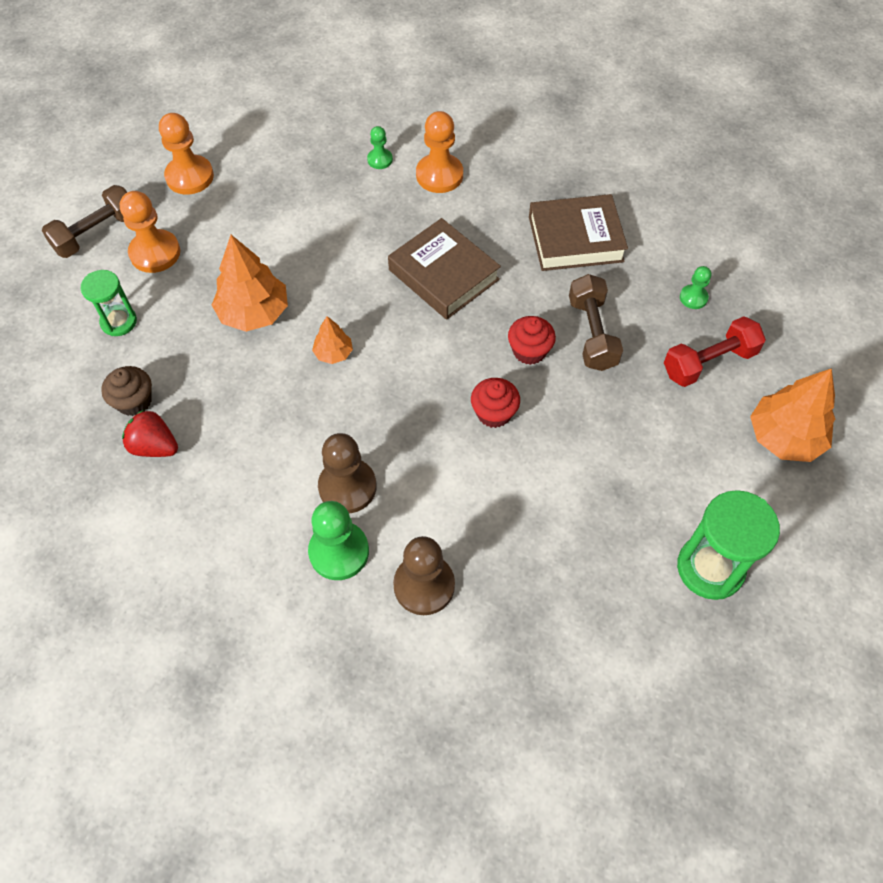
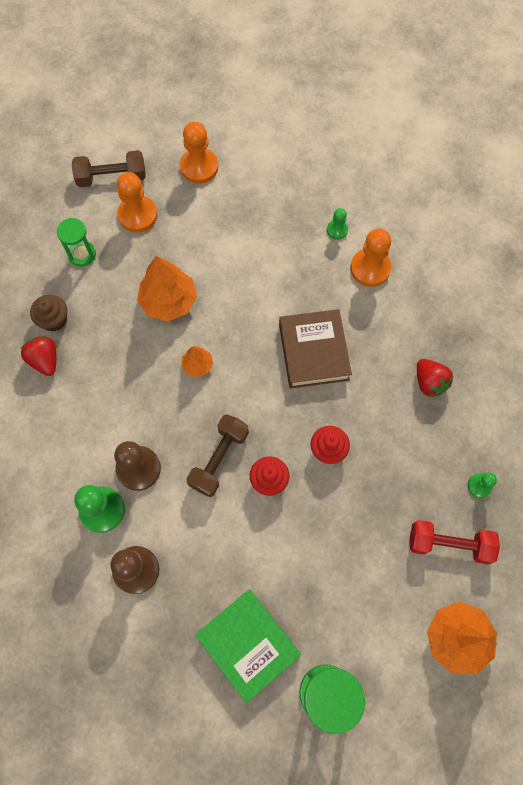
camera: 35 degrees right, 10 degrees up
(575, 239) = (429, 382): brown book -> red strawberry
(592, 333) = (382, 465): brown dumbbell -> brown dumbbell (219, 459)
(598, 577) = (248, 644): none -> green book

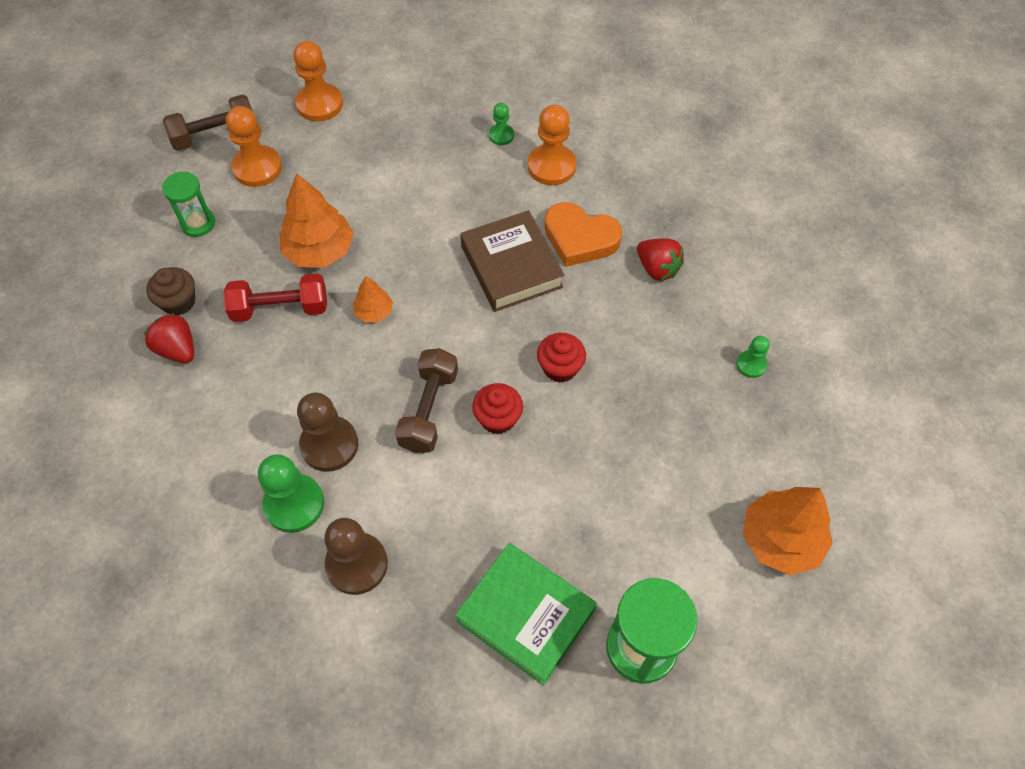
camera: 15 degrees left, 10 degrees down
(375, 340) = (580, 238): none -> orange heart
(449, 544) = (736, 436): red dumbbell -> red dumbbell (280, 308)

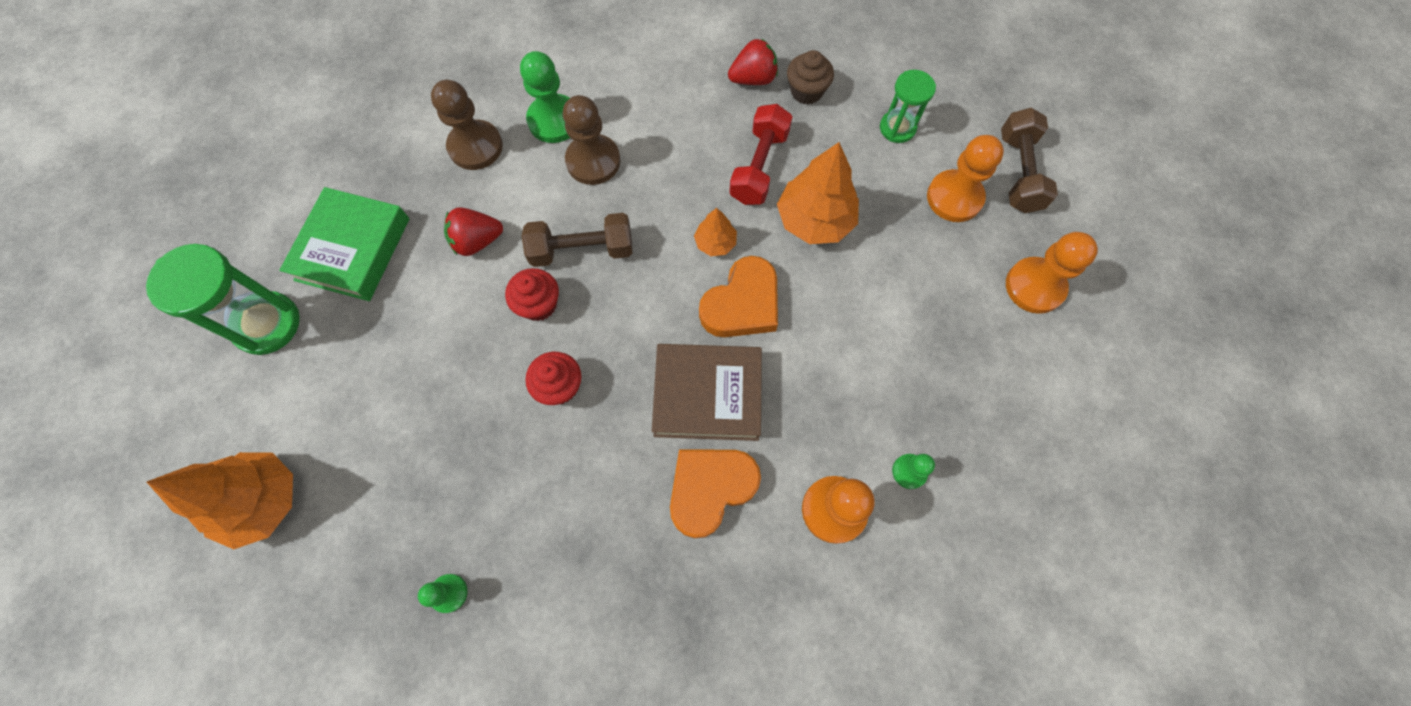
camera: 115 degrees right, 10 degrees up
(422, 272) = (742, 304): none -> orange heart
(429, 410) = (582, 250): brown dumbbell -> brown dumbbell turned 45 degrees counterclockwise
(525, 616) = (353, 249): green book -> green book turned 45 degrees counterclockwise
(657, 269) = (625, 558): red strawberry -> red strawberry (477, 241)

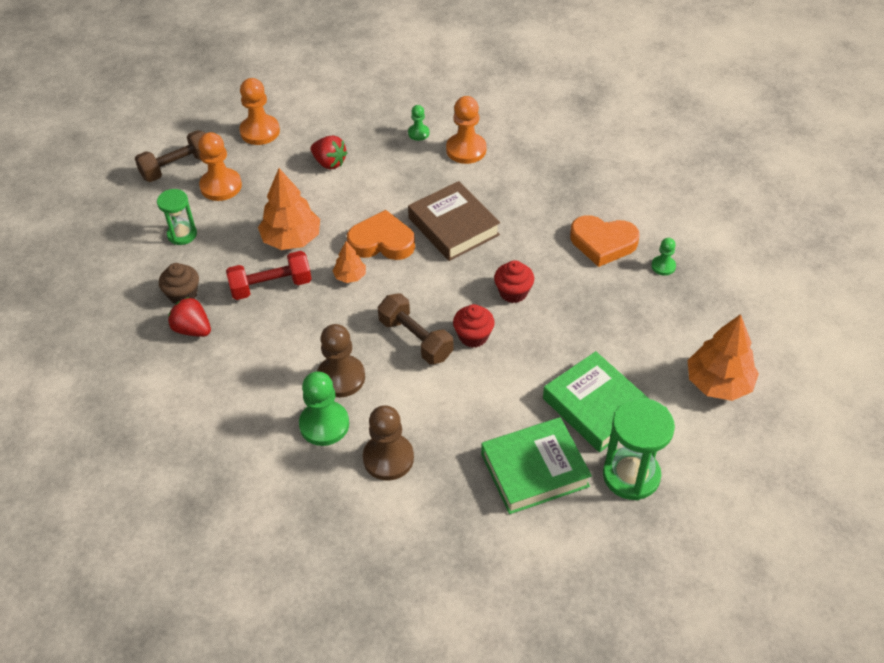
camera: 125 degrees left, 20 degrees down
(358, 354) = (596, 406): none -> green book
(477, 241) = (461, 400): red strawberry -> red strawberry (329, 163)
(710, 489) = (503, 198): orange heart -> orange heart (603, 243)

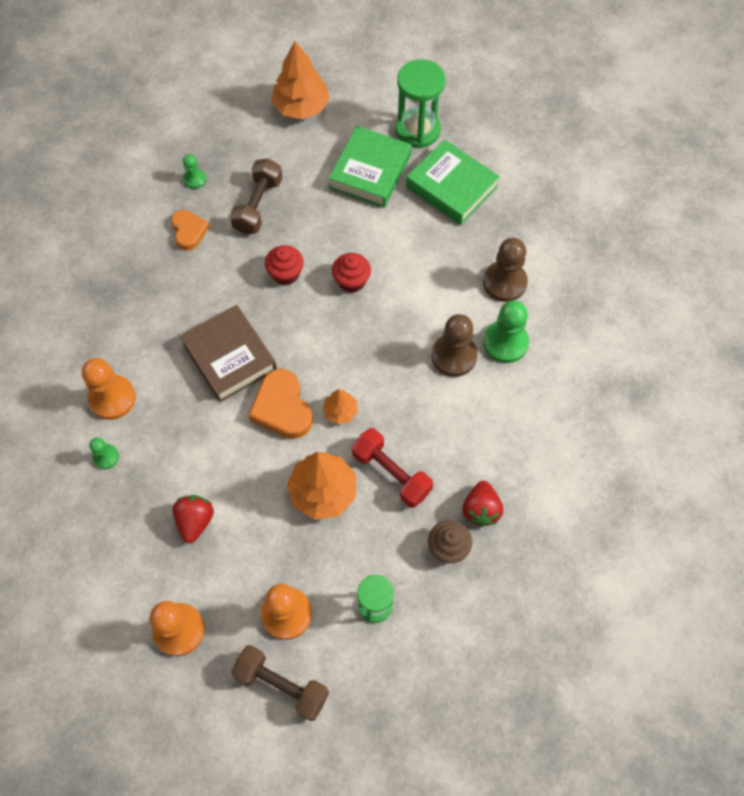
camera: 120 degrees left, 15 degrees up
(415, 339) = (380, 321): brown dumbbell -> brown dumbbell (258, 205)
(453, 226) = (229, 357): brown book -> brown book turned 60 degrees counterclockwise
(603, 243) = (189, 231): orange heart -> orange heart, size x0.65

